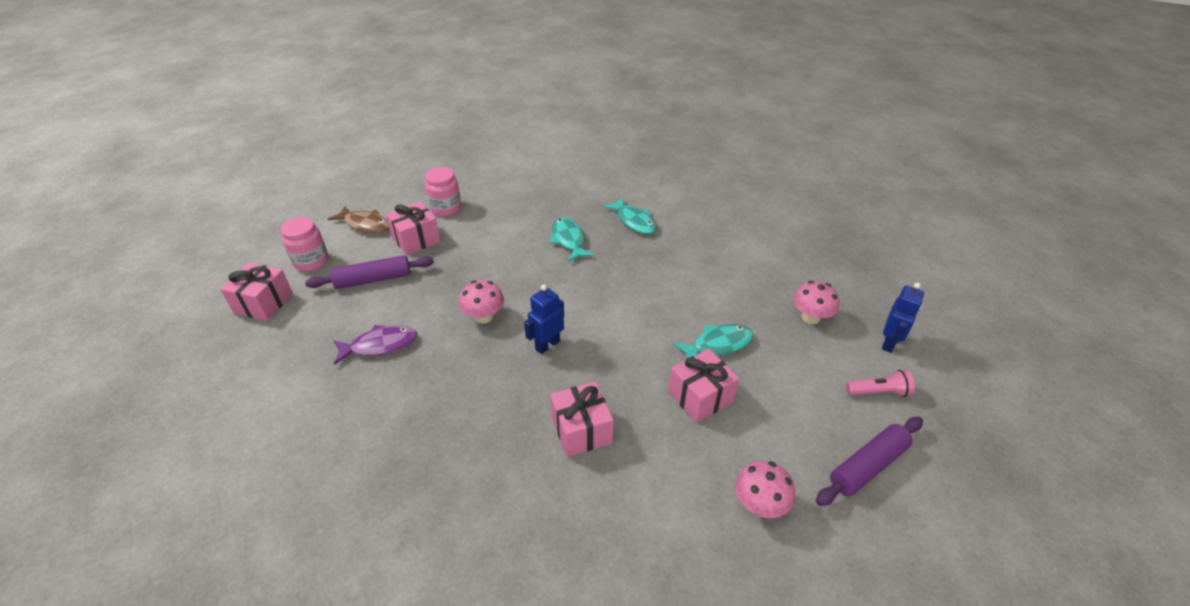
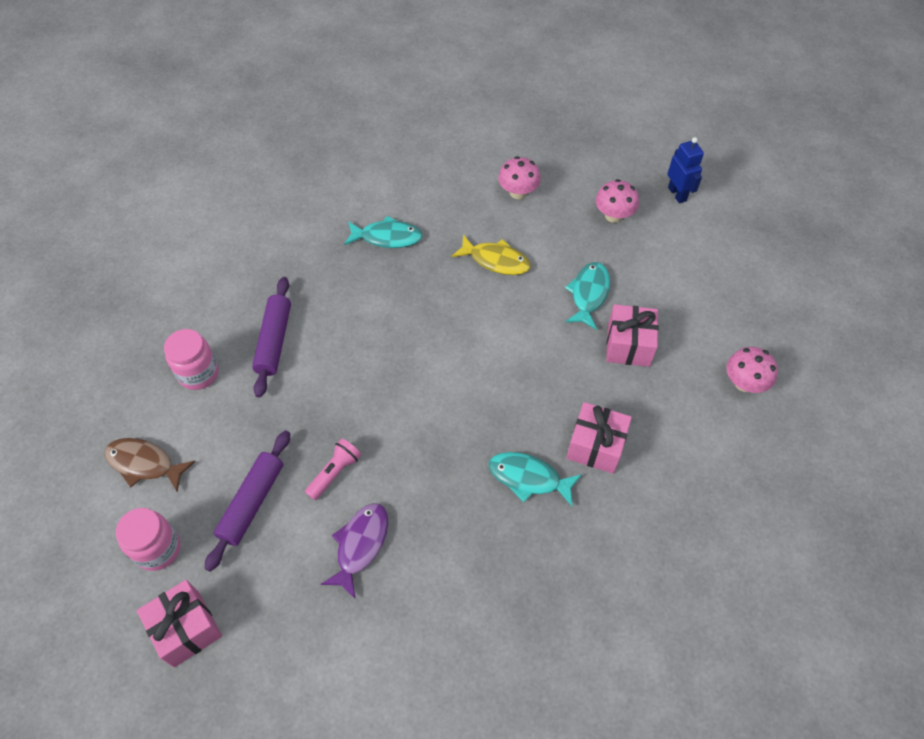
camera: 50 degrees left, 15 degrees up
(365, 225) = (144, 464): brown fish -> brown fish turned 135 degrees counterclockwise
(416, 239) = (224, 429): pink gift -> none
(484, 316) = (401, 436): pink mushroom -> pink mushroom (518, 192)
(547, 345) = (483, 410): blue robot -> none
(569, 240) = (361, 303): turquoise fish -> turquoise fish (528, 478)
(682, 279) = (496, 260): none -> yellow fish
(867, 466) = (762, 298): purple rolling pin -> purple rolling pin (274, 341)
(878, 392) = (712, 239): pink flashlight -> pink flashlight (335, 473)

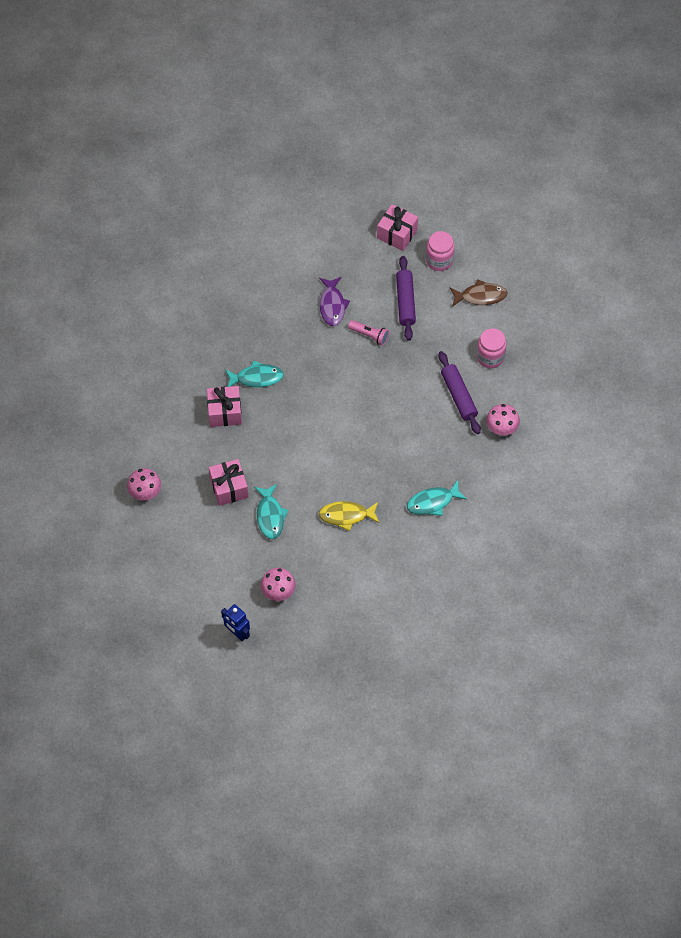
camera: 155 degrees right, 5 degrees up
(335, 473) = (369, 335): pink flashlight -> pink flashlight turned 75 degrees counterclockwise
(518, 192) = (359, 582): pink mushroom -> pink mushroom (501, 427)

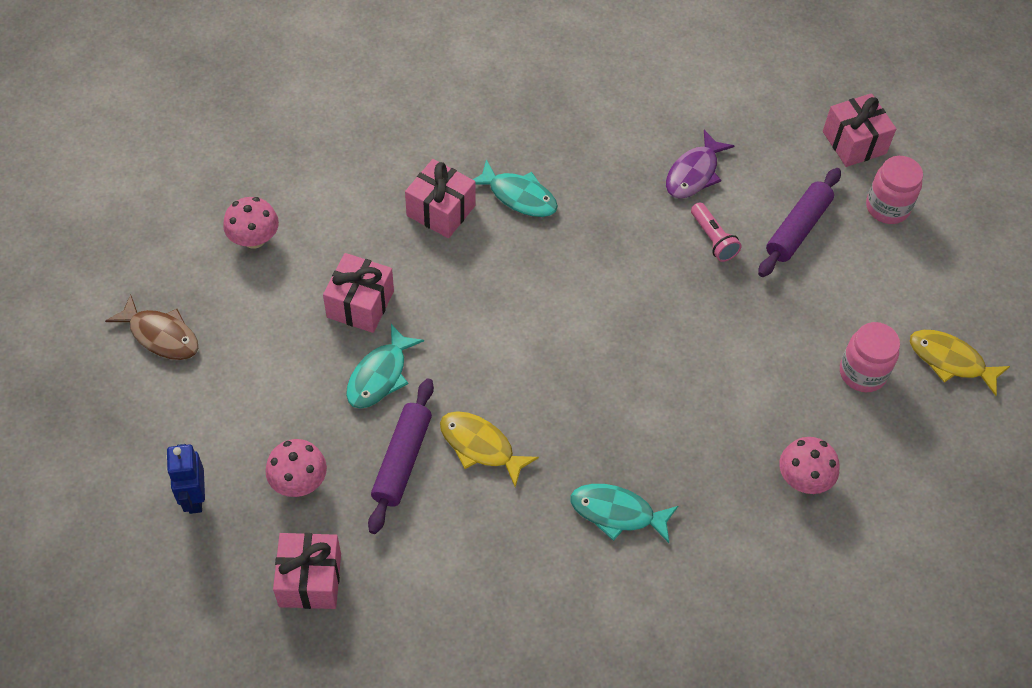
camera: 35 degrees right, 5 degrees down
(323, 629) = (310, 580): none -> pink gift
(458, 396) = (774, 394): purple rolling pin -> purple rolling pin (402, 460)
(480, 296) = (911, 286): brown fish -> brown fish (161, 335)
(525, 323) = (950, 361): none -> yellow fish

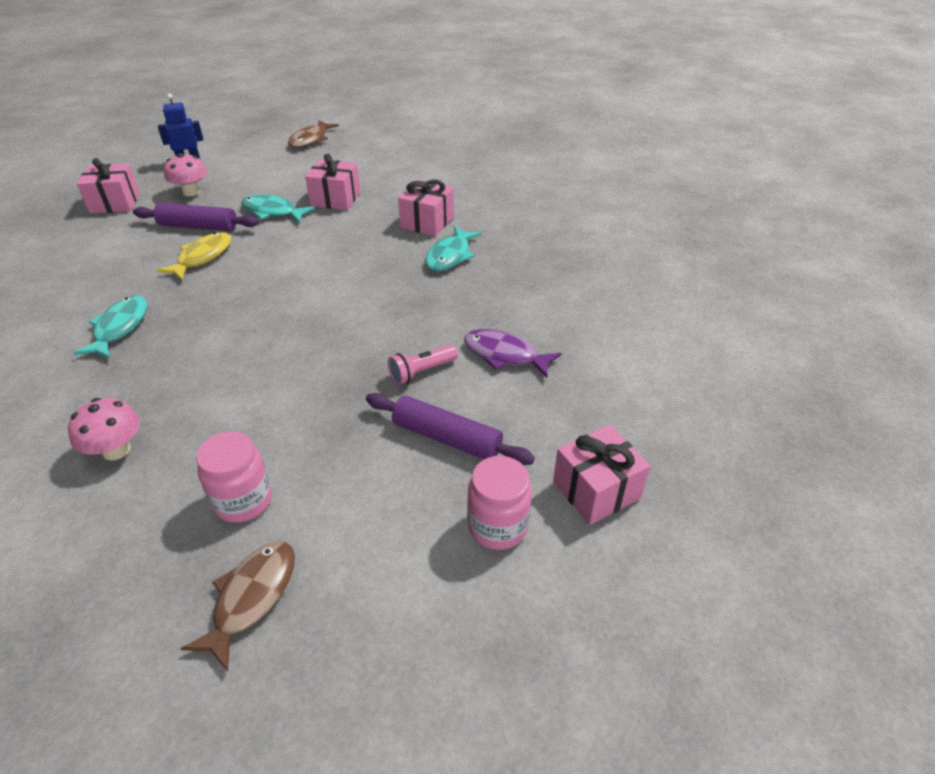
camera: 85 degrees right, 15 degrees down
(254, 239) = (389, 158): pink mushroom -> none
(950, 361) = (251, 598): yellow fish -> brown fish

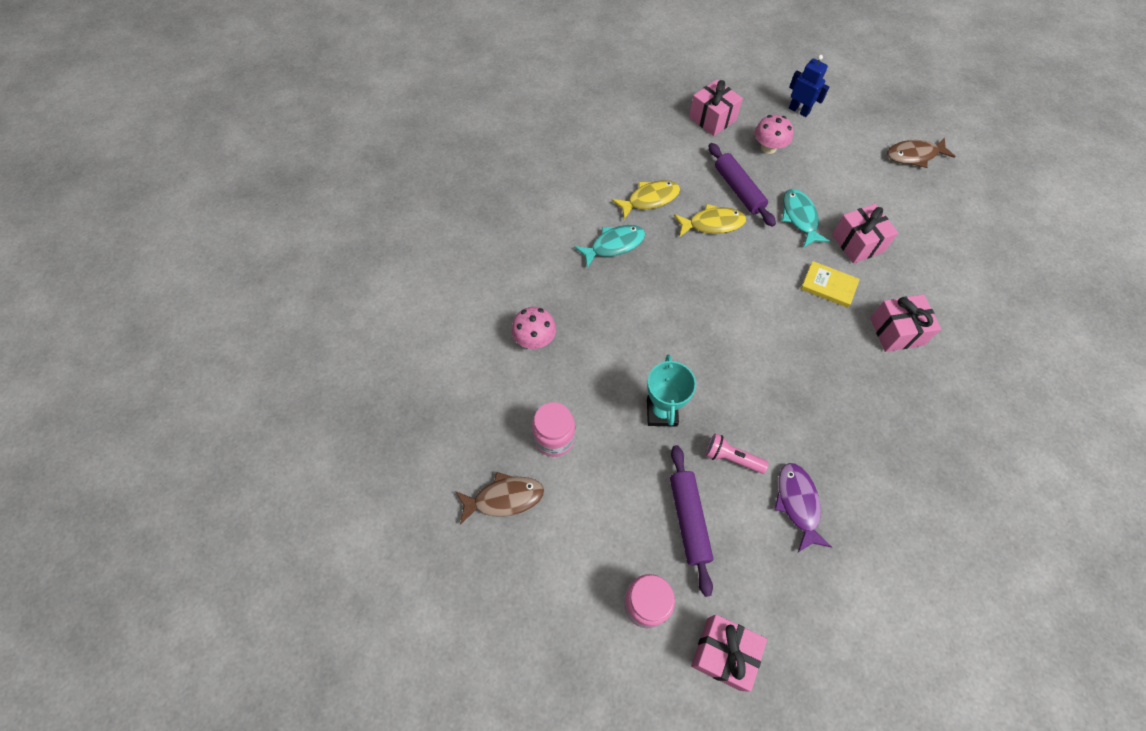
camera: 55 degrees right, 20 degrees up
(118, 279) = (650, 199): none -> yellow fish
(323, 394) = (661, 412): none -> turquoise trophy
(348, 231) = (828, 286): none -> yellow book
(450, 256) = (871, 381): turquoise fish -> none

